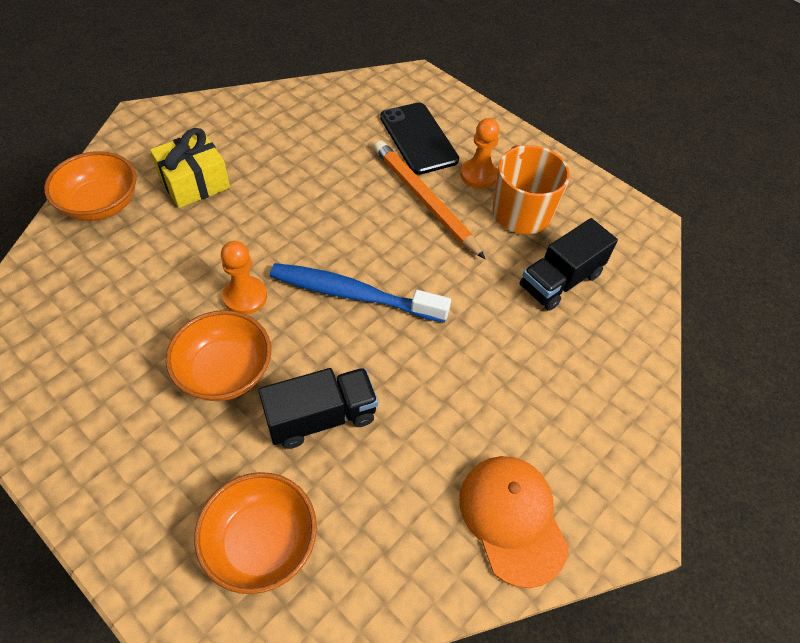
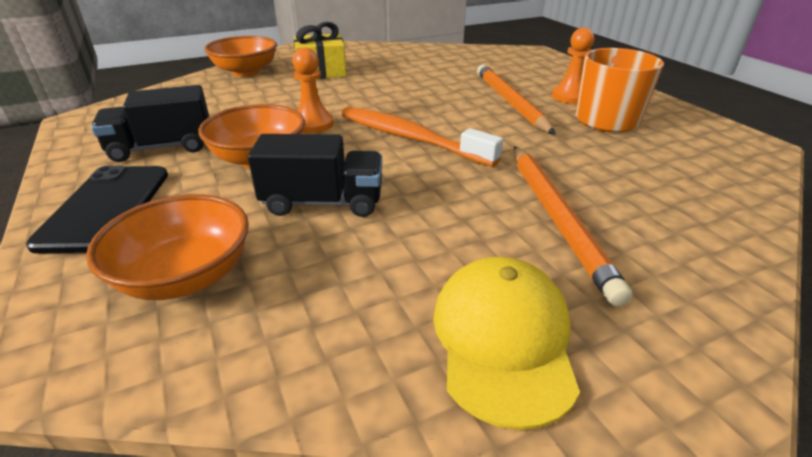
camera: 25 degrees right, 20 degrees down
(353, 294) = (410, 138): blue toothbrush -> orange toothbrush
(418, 138) = (520, 75): black phone -> black phone (106, 207)
(512, 519) = (503, 340): orange cap -> yellow cap
(514, 378) = (556, 219): none -> orange pencil
(560, 280) = (639, 164): black truck -> black truck (162, 147)

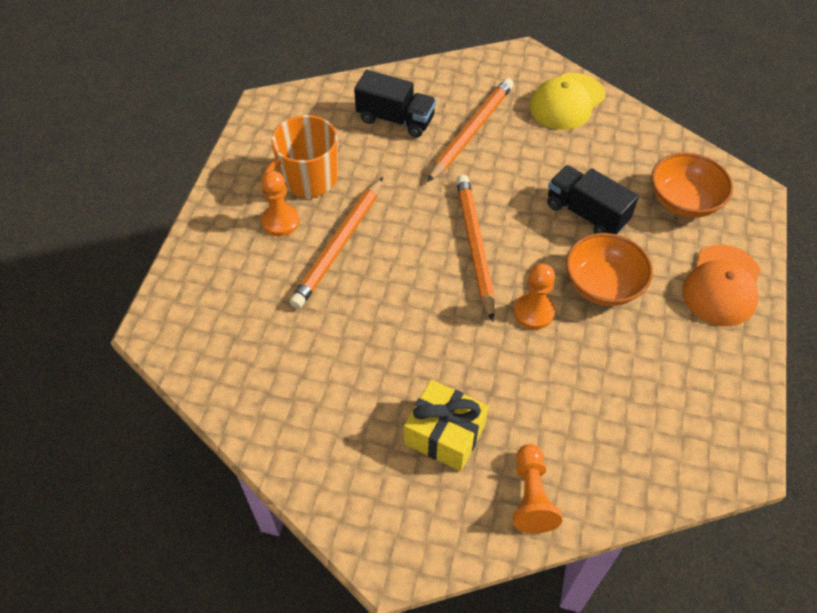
camera: 140 degrees left, 20 degrees up
(106, 207) = (722, 286): black phone -> orange cap
(162, 147) = (672, 348): black truck -> black truck (395, 119)
(246, 71) = (531, 496): orange bowl -> orange pawn
(410, 138) = (475, 245): orange toothbrush -> orange pencil

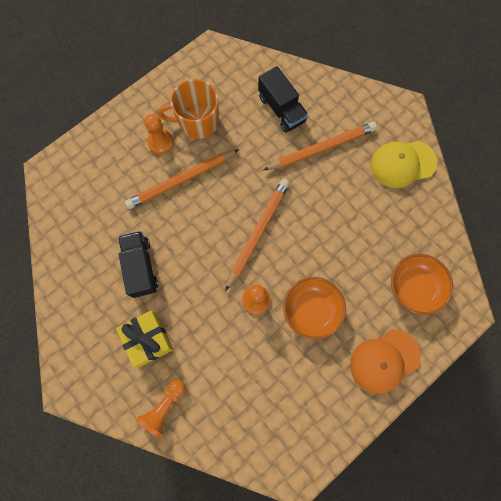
camera: 35 degrees right, 20 degrees up
(586, 213) = (344, 255): black truck -> black truck (140, 267)

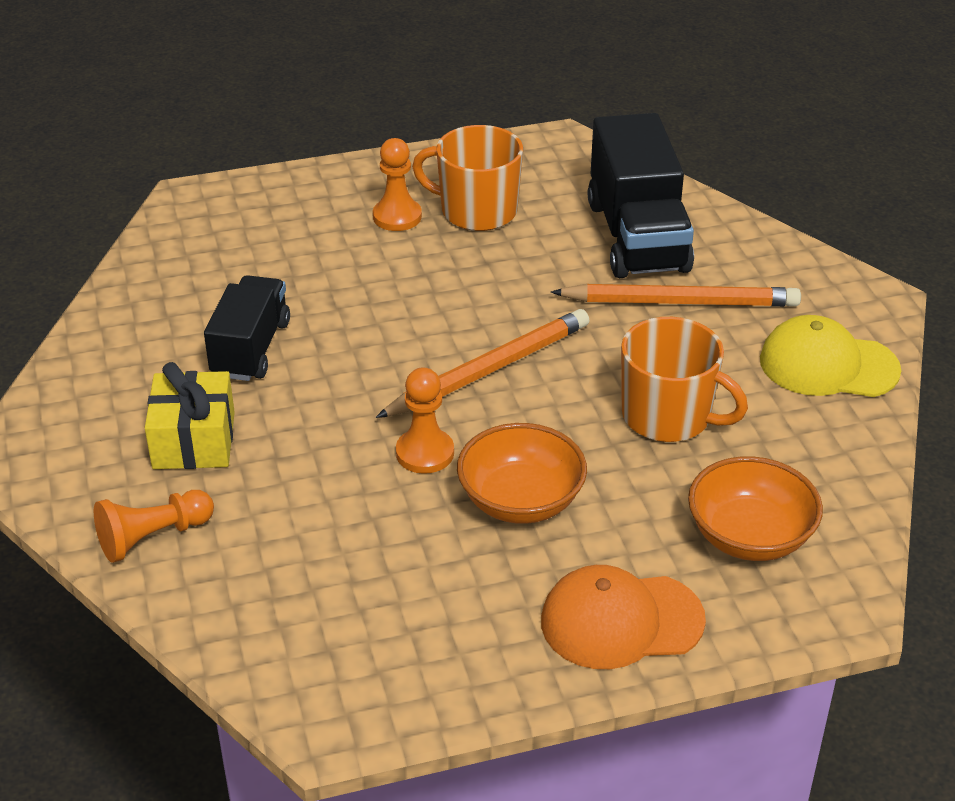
camera: 25 degrees right, 35 degrees down
(181, 180) = (398, 268): orange pencil -> none
(281, 109) = (637, 236): black truck -> black truck, size x1.55
(350, 228) = (669, 416): none -> orange mug

